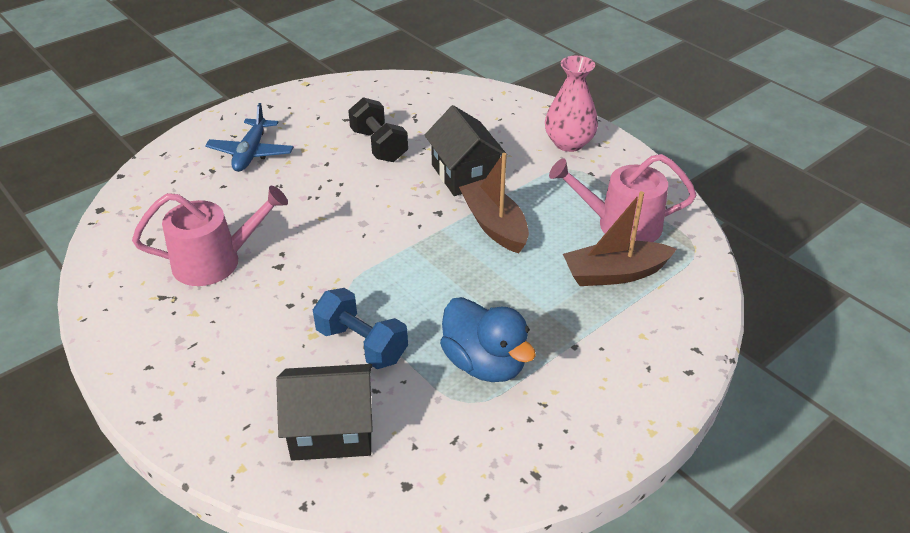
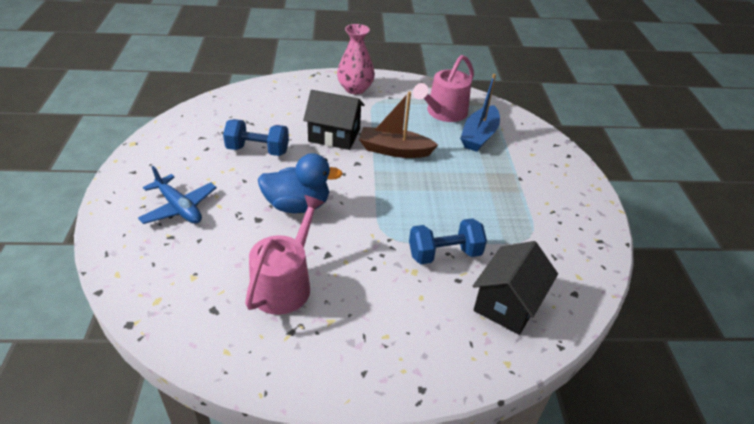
camera: 55 degrees left, 0 degrees up
(379, 145) = (258, 150): black dumbbell -> blue dumbbell
(484, 363) = (505, 215): blue duck -> blue duck (297, 205)
(615, 273) = (479, 136): brown boat -> blue boat

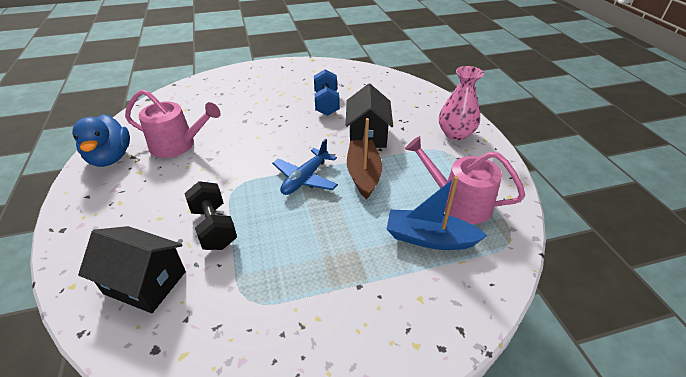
camera: 80 degrees right, 0 degrees up
(179, 207) = (250, 89): blue plane -> blue plane (305, 178)
(297, 205) = (264, 134): blue duck -> blue duck (110, 158)
(444, 254) = (214, 227): blue dumbbell -> black dumbbell

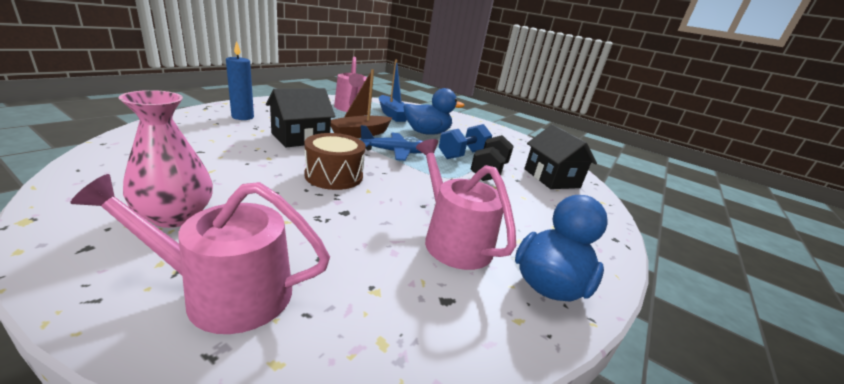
camera: 135 degrees left, 15 degrees down
(226, 83) = (227, 293): none -> pink watering can
(289, 130) = (334, 176): none -> brown drum
(326, 103) = (246, 167): blue dumbbell -> blue dumbbell (462, 155)
(343, 238) = (427, 133): none -> blue duck
(430, 119) = (242, 117): none -> blue candle
(455, 134) = (263, 109): pink vase -> pink vase (176, 216)

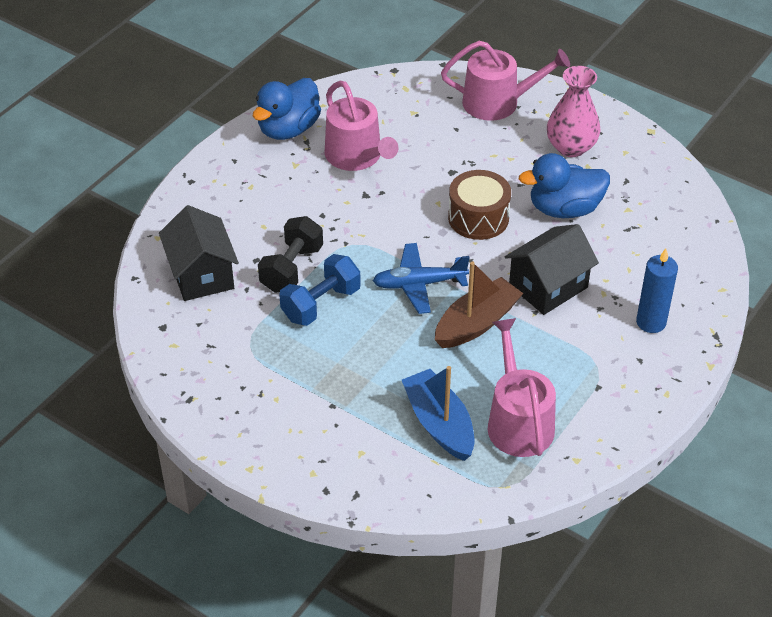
camera: 175 degrees left, 20 degrees up
(427, 133) = (372, 362): blue duck -> blue duck (564, 209)

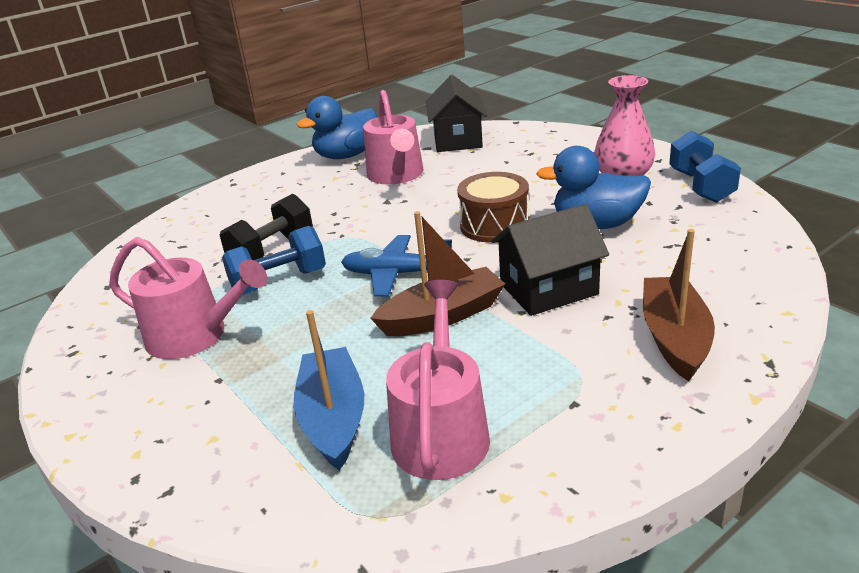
camera: 20 degrees right, 15 degrees down
(201, 274) = (182, 248): black house -> black house (457, 140)
(498, 102) = (557, 146): pink watering can -> pink watering can (195, 336)
(639, 153) = (701, 186): none -> blue dumbbell
(651, 322) = (674, 338): blue candle -> brown boat

